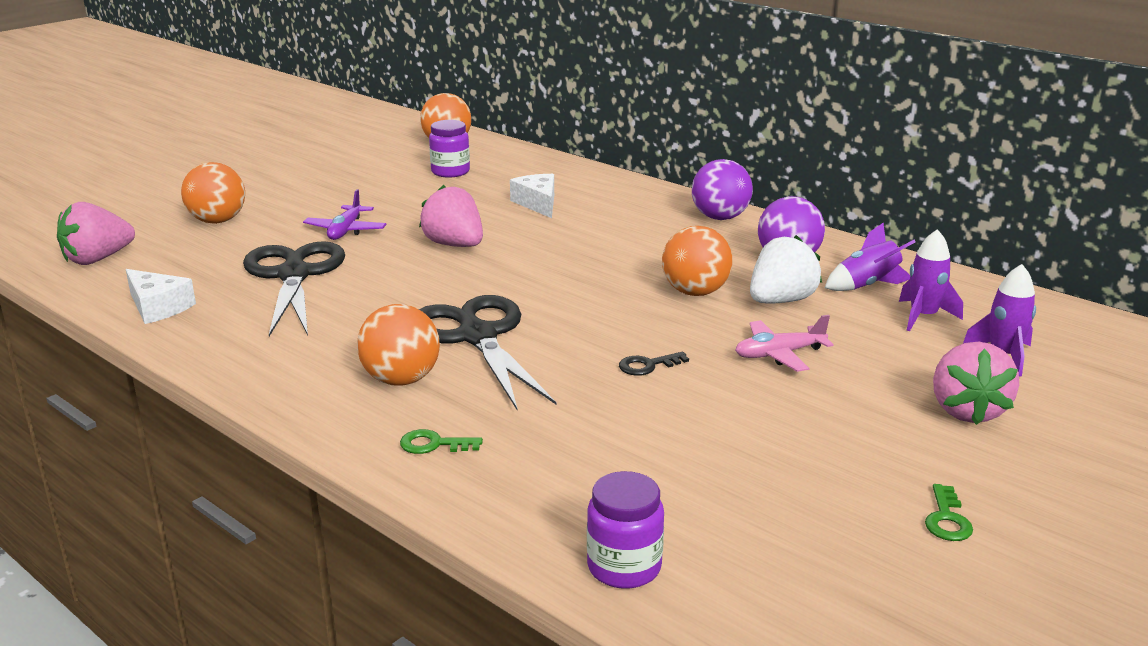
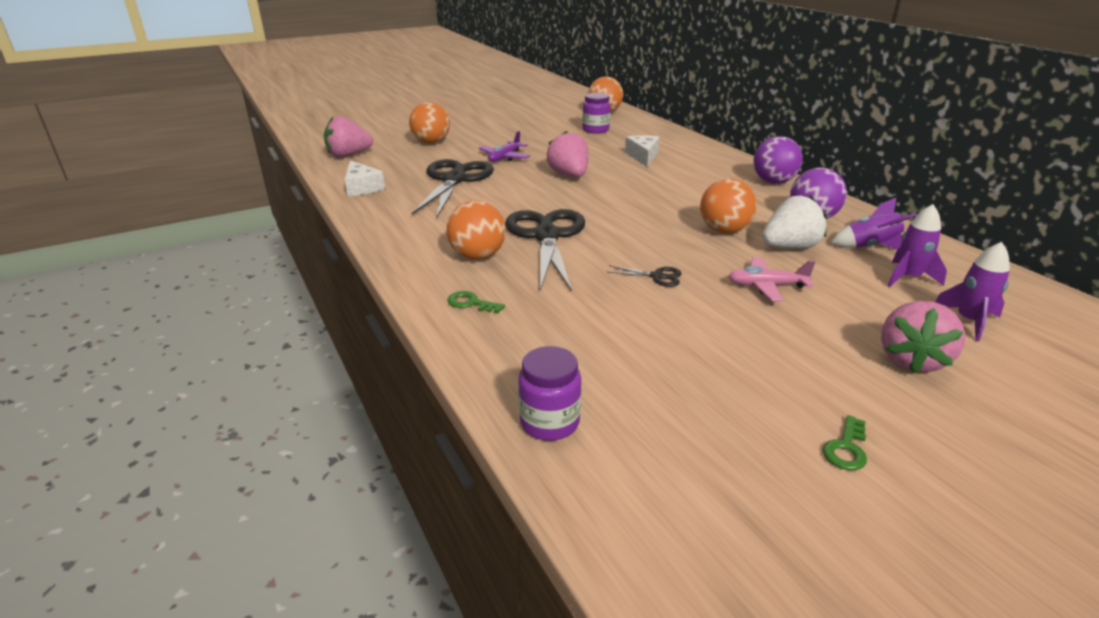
camera: 20 degrees right, 5 degrees up
(648, 365) = (657, 276): black key -> black scissors

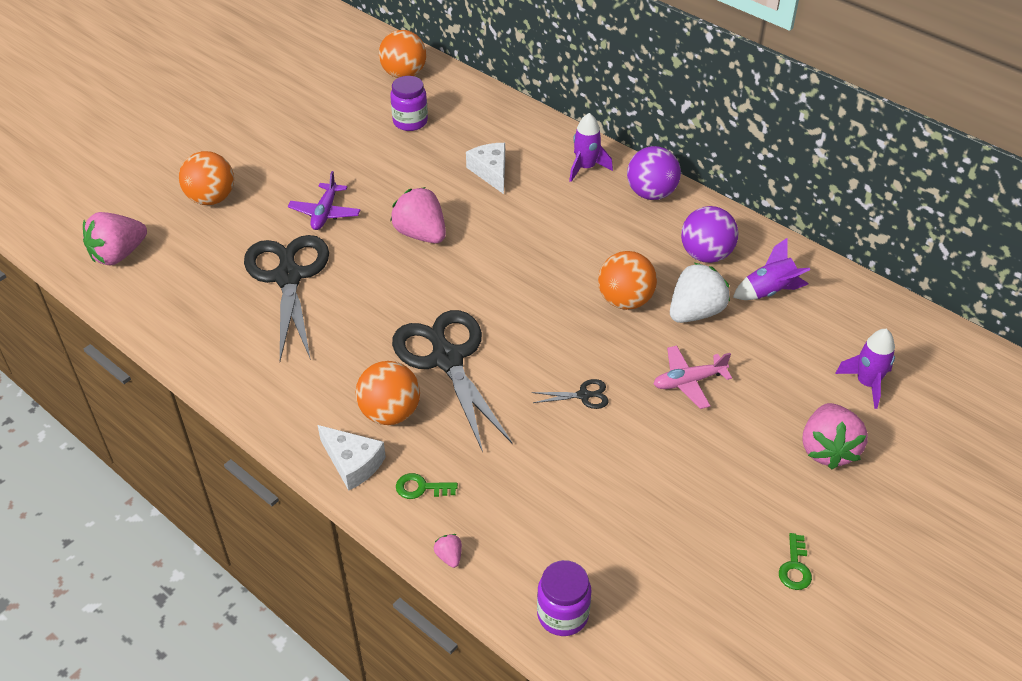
camera: 20 degrees left, 15 degrees up
(362, 187) = (182, 321): white cheese -> white cheese (352, 463)
(463, 352) = (449, 556): none -> pink strawberry
(908, 278) = (810, 333): purple rocket -> purple rocket (585, 168)

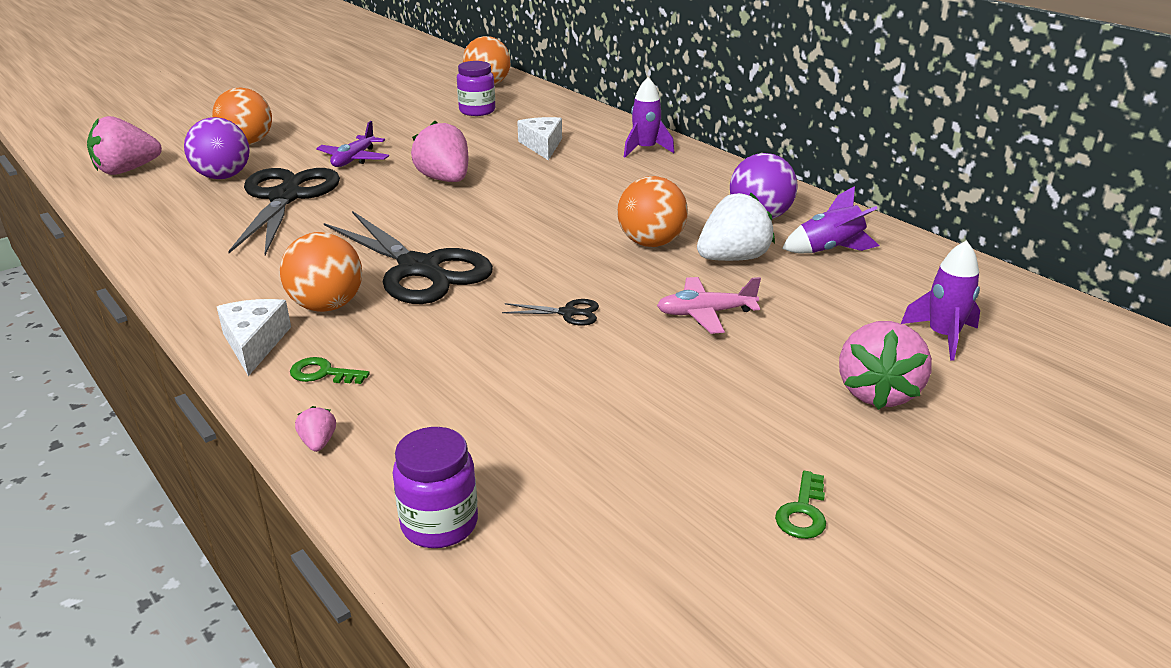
camera: 10 degrees right, 15 degrees down
(352, 463) = (254, 343): white cheese -> white cheese turned 150 degrees counterclockwise
(447, 358) = (420, 269): black scissors -> black scissors turned 150 degrees clockwise
(651, 193) = (711, 171): purple ball -> purple ball (223, 177)

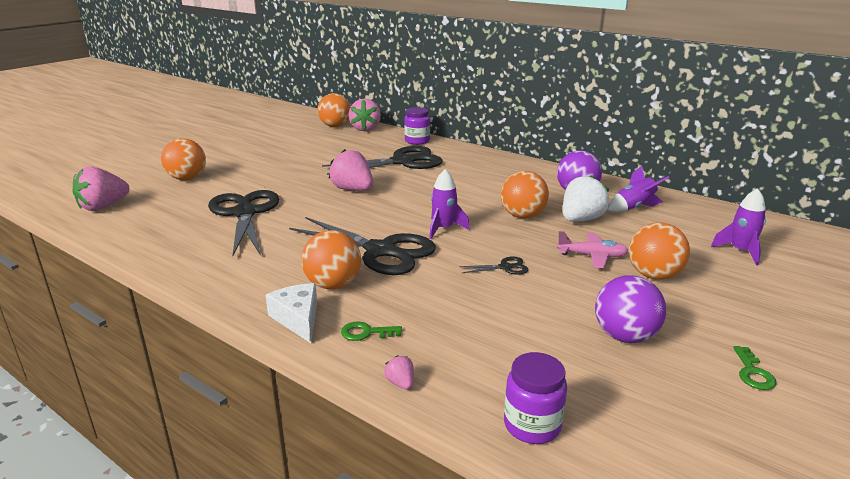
camera: 15 degrees left, 5 degrees down
(223, 177) = (185, 204): purple ball -> purple ball (624, 336)
(354, 159) = (277, 182): purple plane -> none
(477, 111) = (341, 143): purple jar -> purple jar (417, 141)
(542, 145) = (403, 162): white cheese -> black scissors
(645, 149) = (472, 158): purple rocket -> purple rocket (443, 229)
(705, 313) = (592, 256): pink plane -> pink plane turned 150 degrees counterclockwise
(774, 353) = (653, 275): none -> orange ball
(877, 392) = (732, 290): pink strawberry -> pink strawberry (365, 129)

